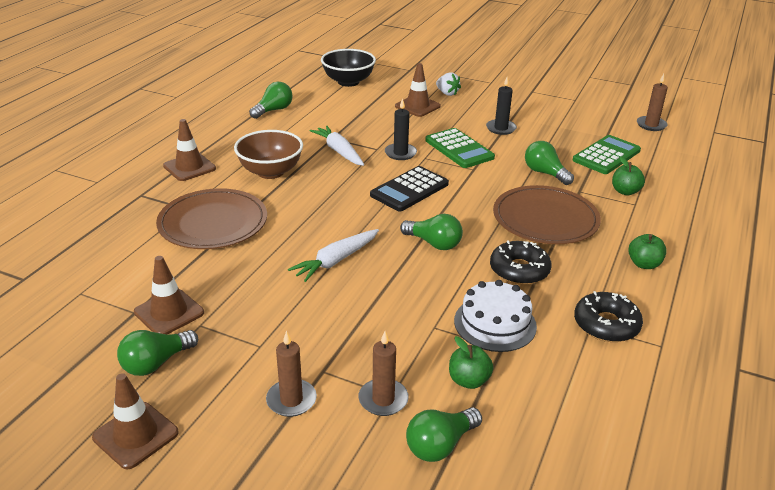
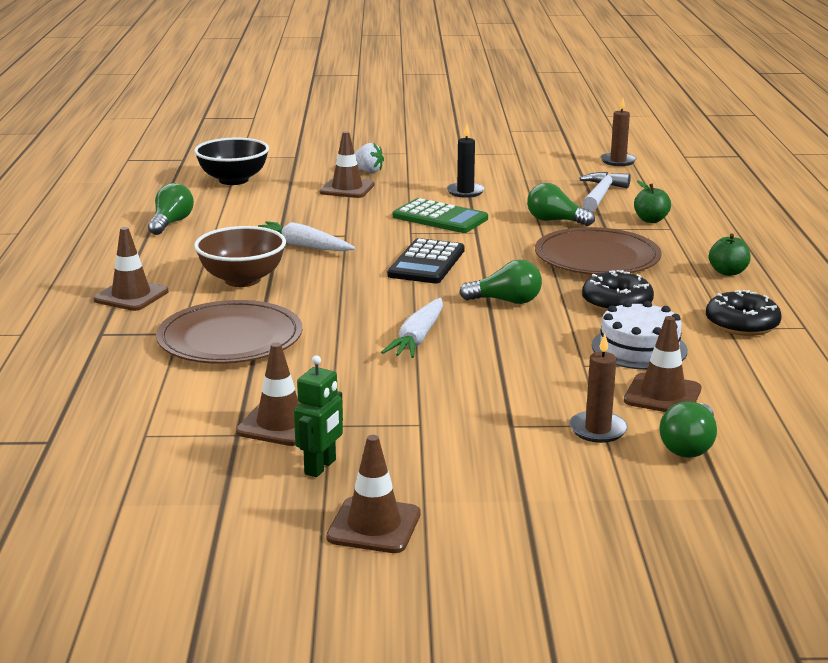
camera: 25 degrees left, 10 degrees down
(156, 363) = (321, 467): green light bulb -> green robot
(291, 400) = (506, 455): brown candle -> none
(400, 153) = (378, 234): black candle -> none
(468, 380) = (662, 395): green apple -> brown traffic cone
(606, 155) = (601, 194): green calculator -> white hammer

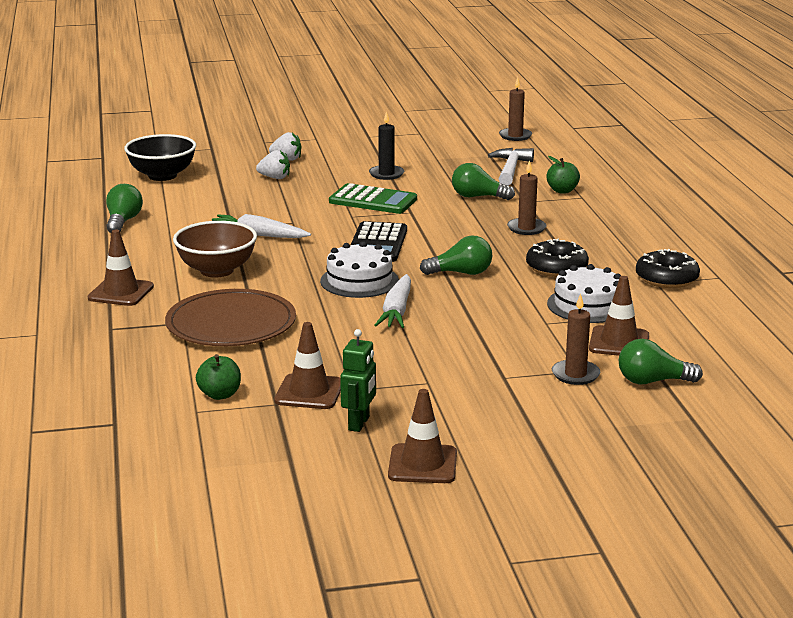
camera: 10 degrees left, 0 degrees up
(347, 188) = (275, 178): brown traffic cone -> white strawberry
(390, 302) = (359, 281): none -> white cake
(597, 257) = (526, 228): brown plate -> brown candle
(689, 446) = (652, 381): green light bulb -> green light bulb turned 75 degrees clockwise
(728, 272) = (642, 234): green apple -> green apple (220, 395)

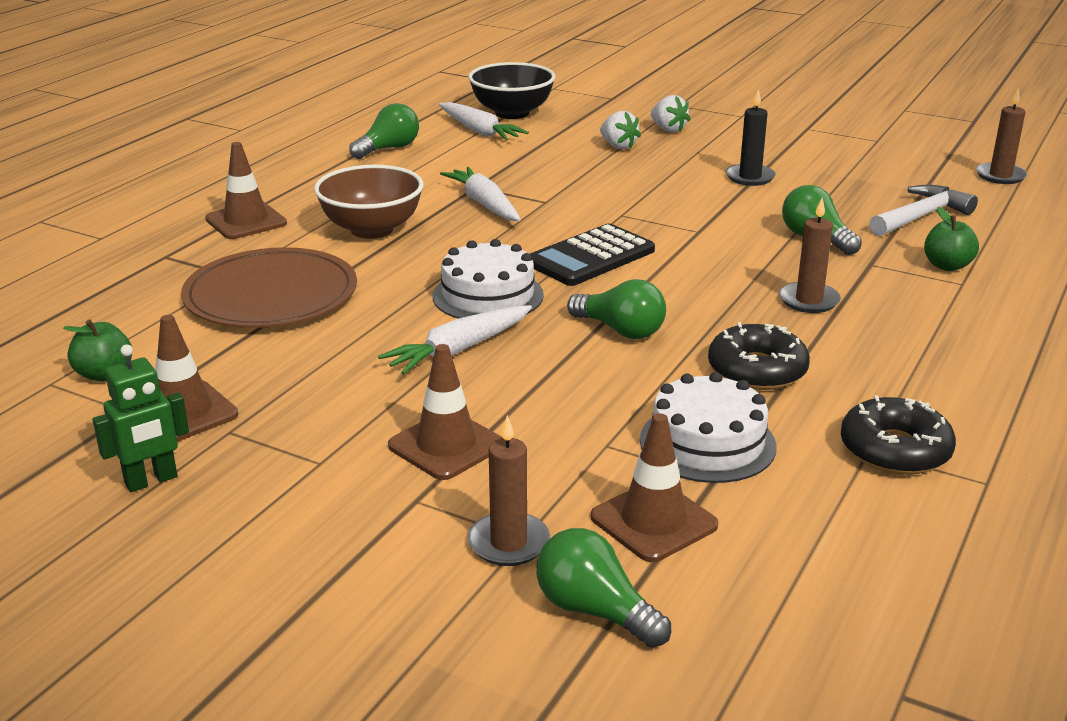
camera: 40 degrees right, 5 degrees up
(164, 193) = (479, 131): none -> white carrot
(373, 200) = (678, 204): green calculator -> none
(422, 464) = (103, 578): brown traffic cone -> brown traffic cone (446, 445)

